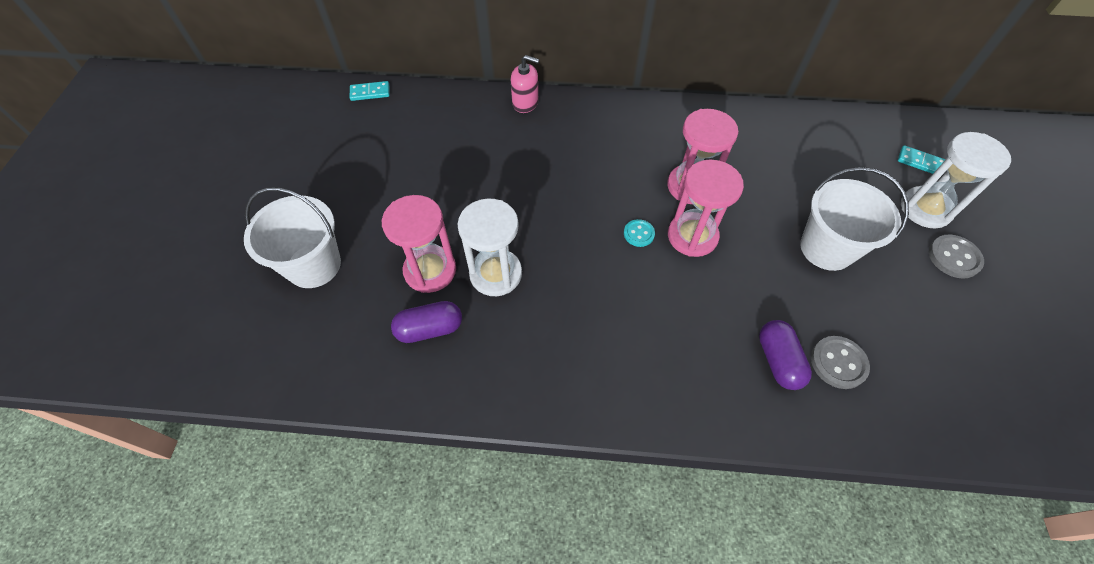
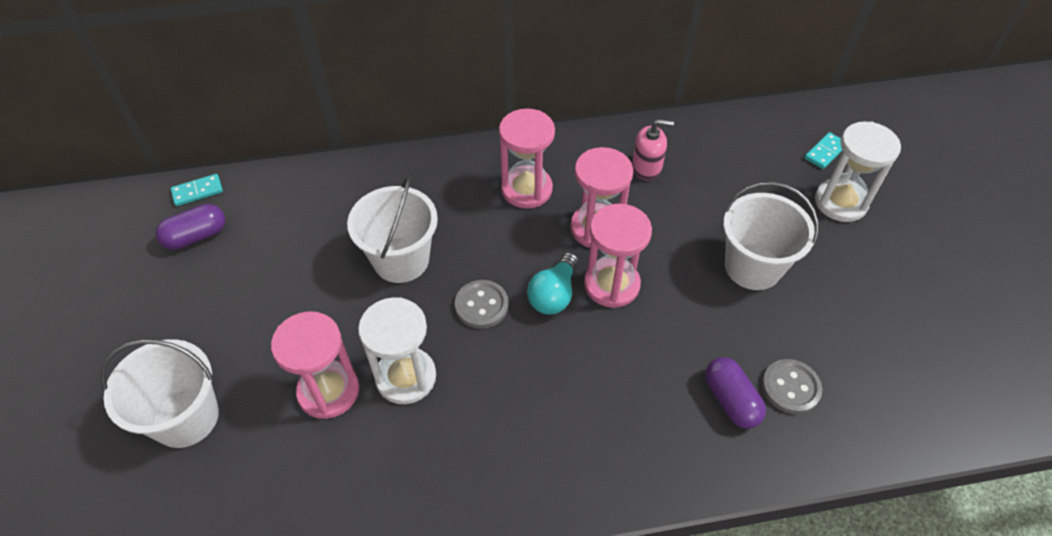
camera: 15 degrees left, 5 degrees down
(430, 329) = (346, 459): purple capsule -> purple capsule (196, 236)
(516, 178) = (401, 260): none -> white bucket
(525, 103) = (389, 168): pink soap dispenser -> pink soap dispenser (646, 167)
(637, 142) = (526, 189): none -> pink hourglass
(639, 234) = (554, 294): turquoise button -> turquoise light bulb
(920, 162) = (825, 152): turquoise domino -> turquoise domino turned 60 degrees counterclockwise
(954, 257) = (878, 248): grey button -> grey button (481, 305)

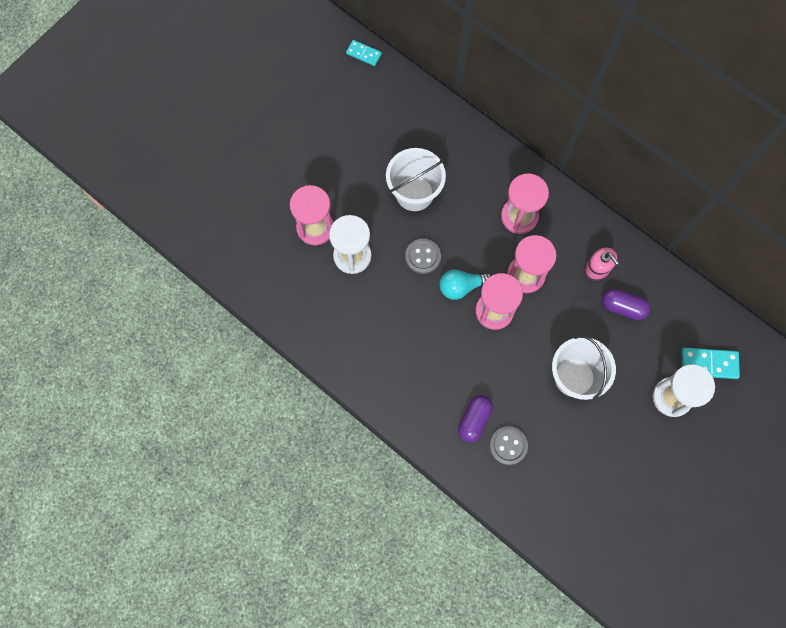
camera: 50 degrees right, 20 degrees up
(186, 417) = (250, 179): white bucket -> none
(196, 236) = (338, 82): purple capsule -> purple capsule (623, 307)
(825, 152) = (708, 364): turquoise domino -> turquoise domino, size x1.56

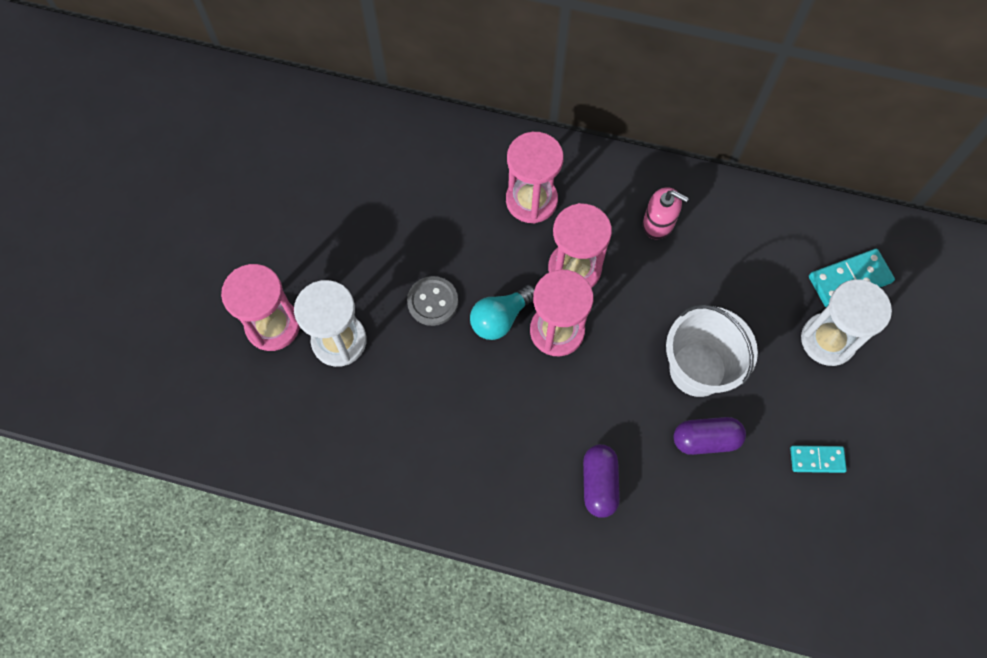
camera: 25 degrees left, 5 degrees down
(363, 54) = (241, 84): turquoise domino -> turquoise domino (817, 459)
(414, 193) = (385, 227): white bucket -> none
(508, 445) = (659, 497): grey button -> none
(623, 307) = (713, 256): purple capsule -> purple capsule (705, 439)

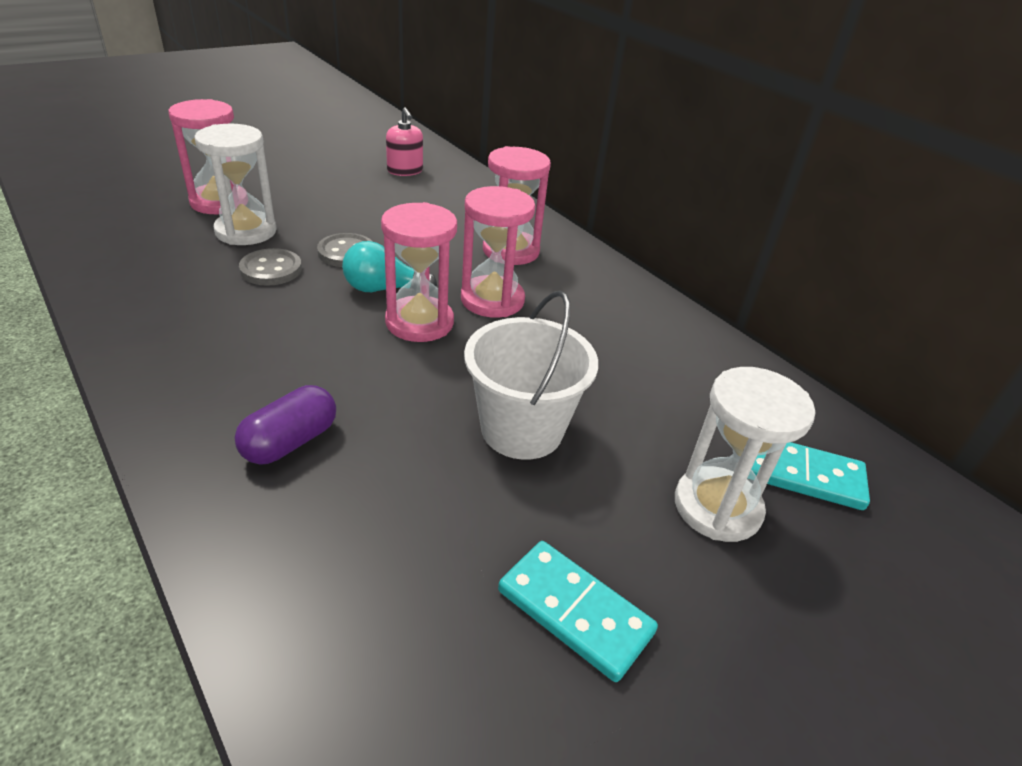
camera: 35 degrees right, 30 degrees down
(410, 364) = (271, 269): none -> grey button
(658, 223) = (611, 319): pink soap dispenser -> pink soap dispenser (405, 171)
(705, 439) = (454, 489): purple capsule -> none
(817, 459) = (574, 612): turquoise domino -> turquoise domino, size x1.56

